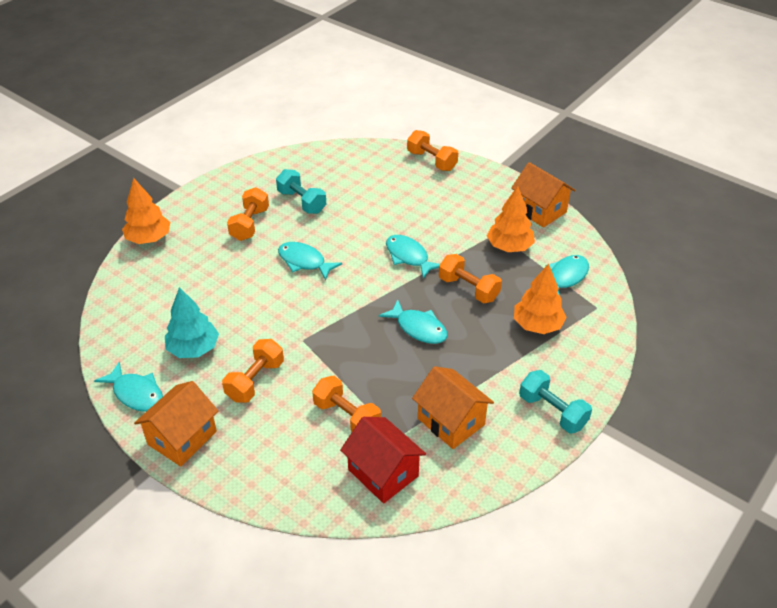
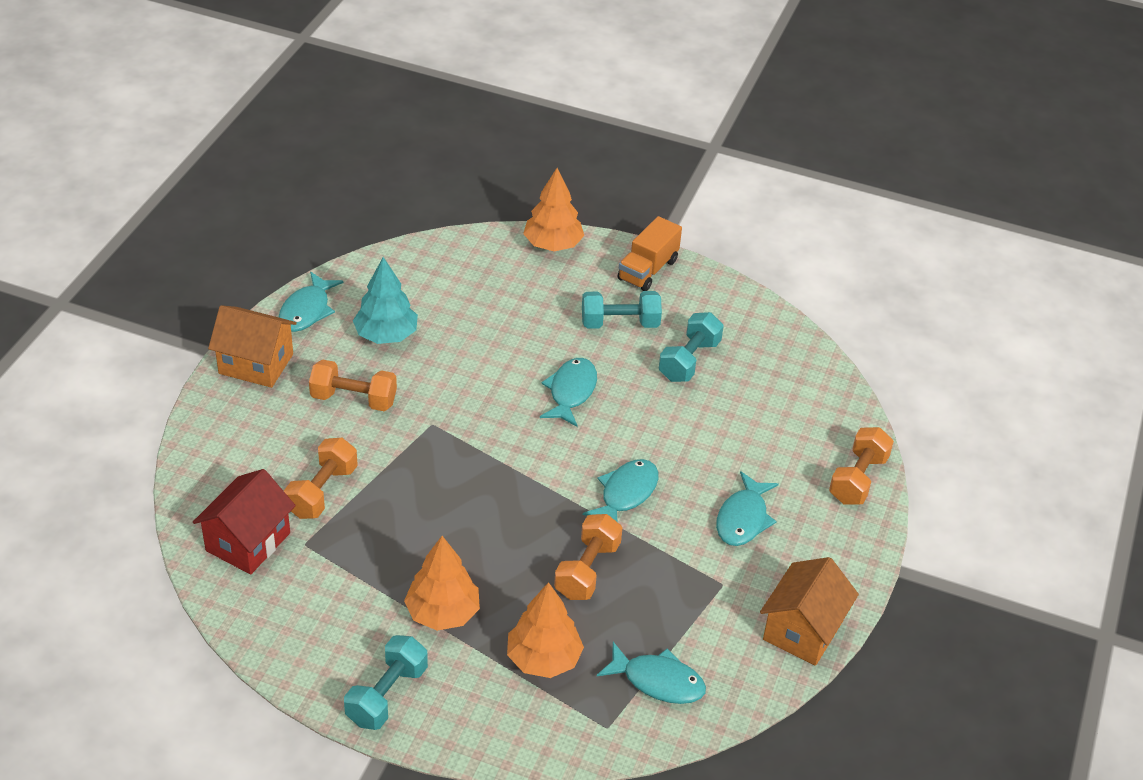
camera: 70 degrees right, 0 degrees up
(204, 200) = (648, 270): none -> orange truck
(250, 224) = (620, 323): orange dumbbell -> turquoise dumbbell
(418, 328) = (491, 530): turquoise fish -> turquoise fish (743, 518)
(451, 421) = (341, 591): orange house -> none
(509, 247) = (698, 604): orange tree -> orange tree (443, 613)

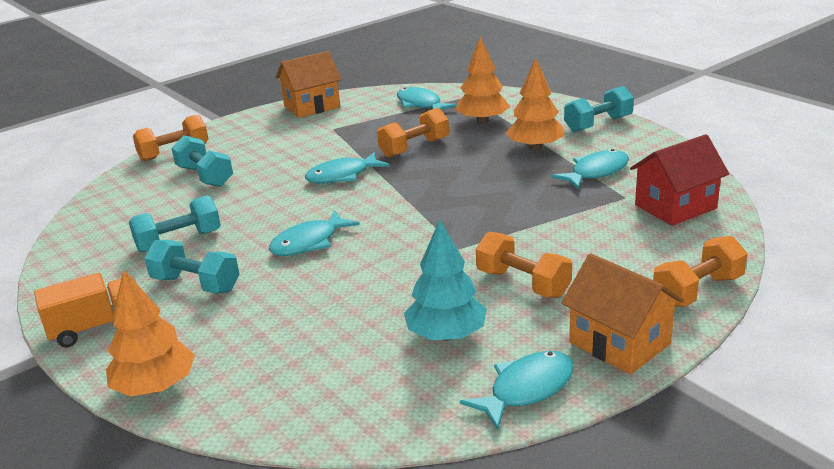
camera: 145 degrees left, 15 degrees down
(322, 492) = (593, 223): orange dumbbell -> orange dumbbell (697, 291)
(743, 518) = (278, 150): turquoise fish -> turquoise fish (596, 172)
(772, 450) = (205, 176): none -> turquoise dumbbell

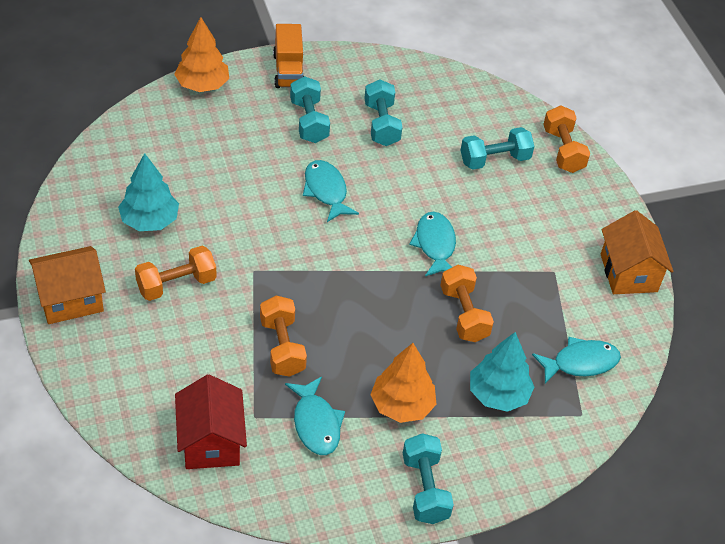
camera: 105 degrees right, 20 degrees up
(196, 284) = (309, 121): turquoise dumbbell -> turquoise dumbbell turned 60 degrees counterclockwise
(482, 121) = (498, 394): orange tree -> turquoise tree
(526, 389) = (67, 234): turquoise fish -> none
(697, 291) = (88, 376): orange dumbbell -> orange dumbbell (282, 347)

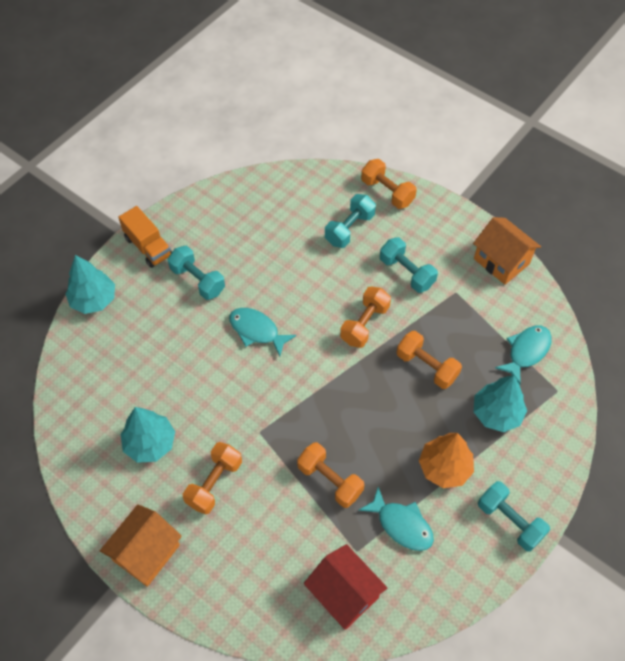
camera: 30 degrees left, 10 degrees up
(202, 85) = (93, 300): orange tree -> turquoise tree
(381, 124) = (251, 249): turquoise dumbbell -> turquoise dumbbell (406, 273)
(435, 245) = (364, 324): turquoise fish -> orange dumbbell

